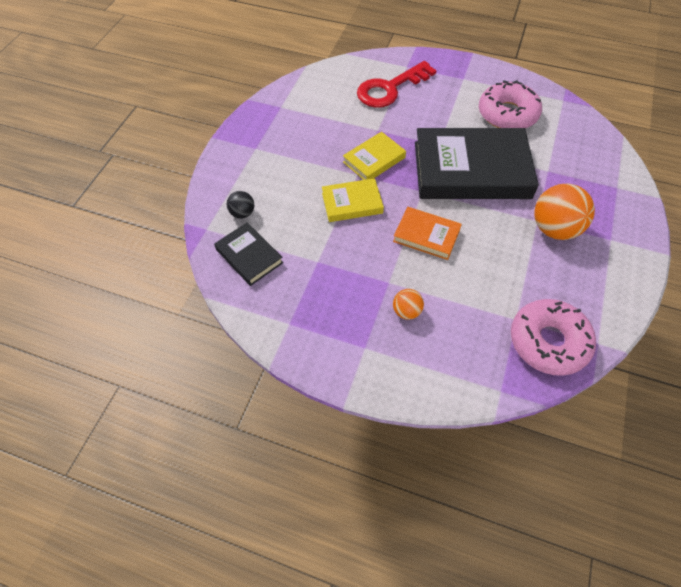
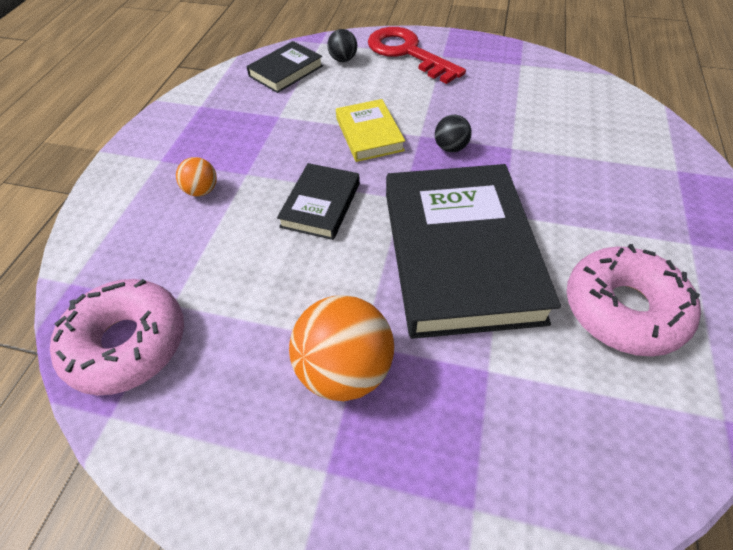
camera: 85 degrees right, 5 degrees down
(374, 160) = (450, 148): yellow book -> black ball
(390, 88) = (610, 154): red key -> red key (407, 53)
(426, 235) = (321, 205): orange book -> black book

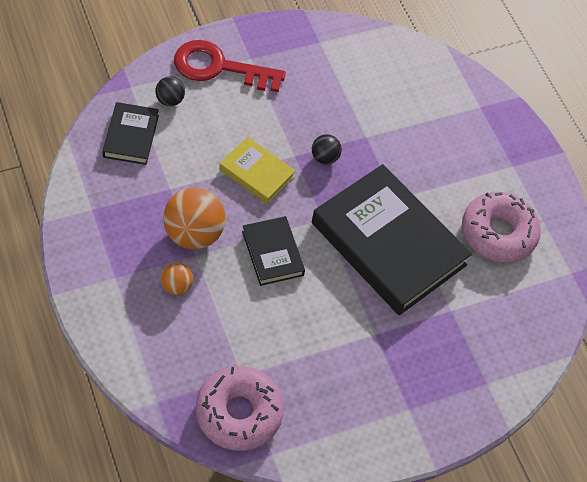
camera: 45 degrees left, 5 degrees up
(345, 369) = (377, 353): orange ball -> orange ball (193, 234)

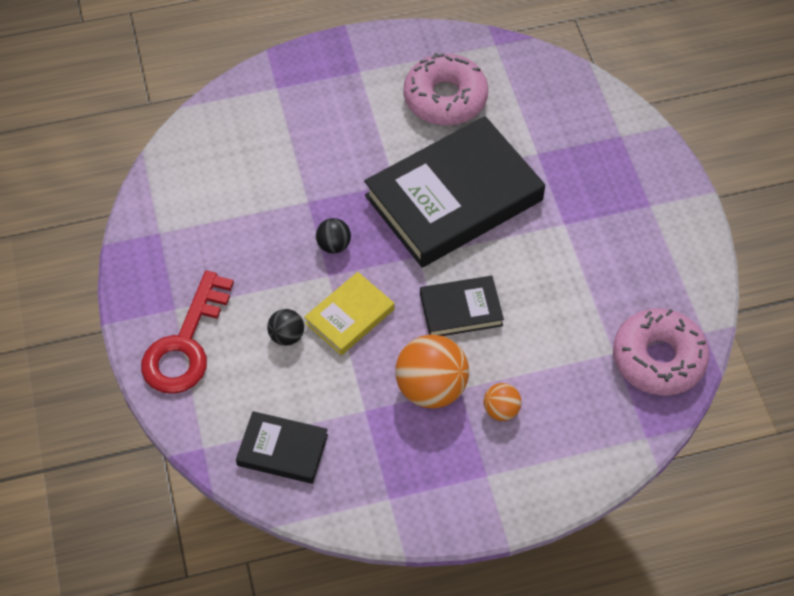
camera: 75 degrees left, 0 degrees up
(170, 100) = (231, 403): black ball -> black ball (287, 336)

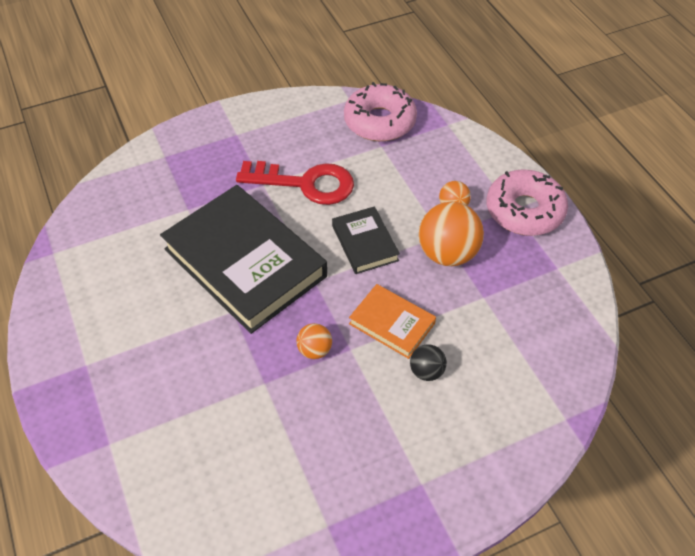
camera: 100 degrees left, 5 degrees down
(186, 344) = (460, 462): red key -> red key (305, 183)
(282, 450) = (544, 352): black book -> none
(334, 245) = (314, 350): black ball -> orange ball
(350, 316) = (392, 323): yellow book -> orange book
(445, 98) = (123, 284): pink donut -> pink donut (524, 211)

